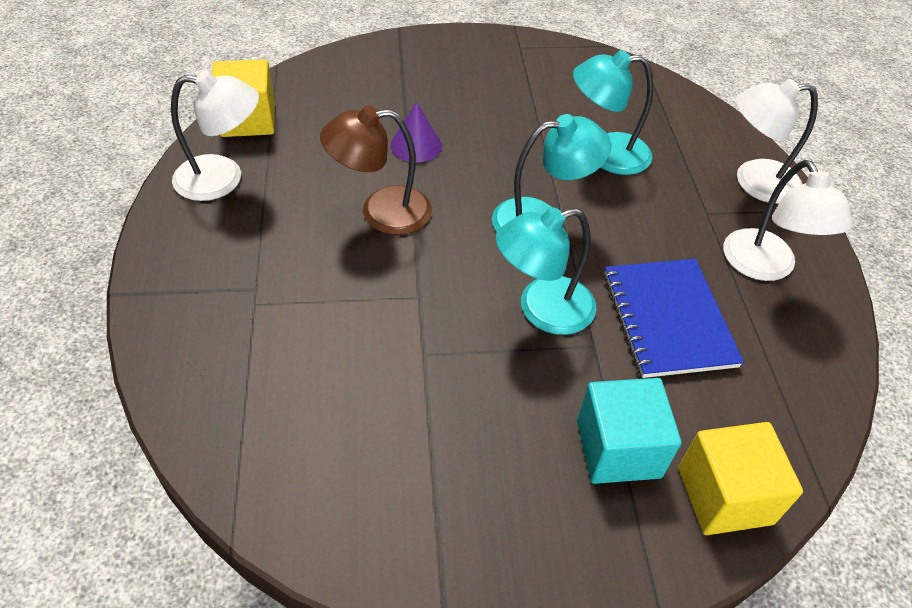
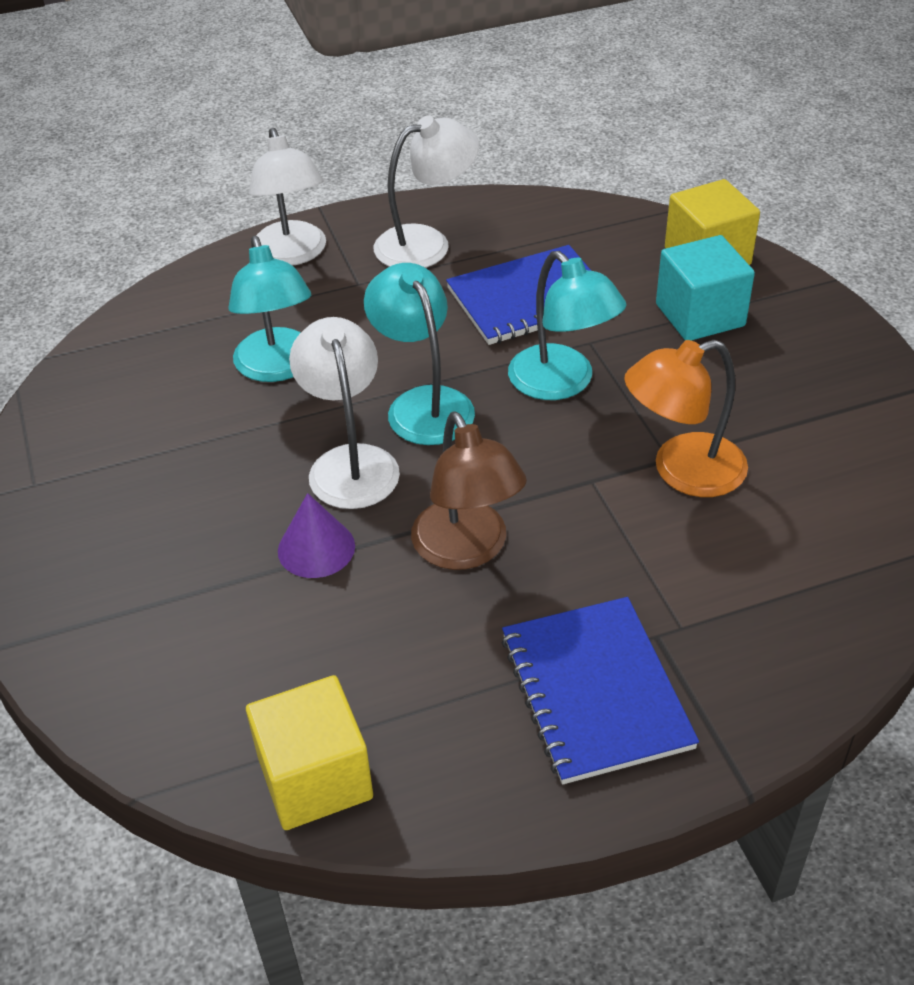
camera: 100 degrees left, 5 degrees down
(223, 179) = (470, 754): white lamp -> white lamp (350, 462)
(230, 243) = (595, 691): none -> blue notebook
(406, 357) = (682, 471): none -> orange lamp

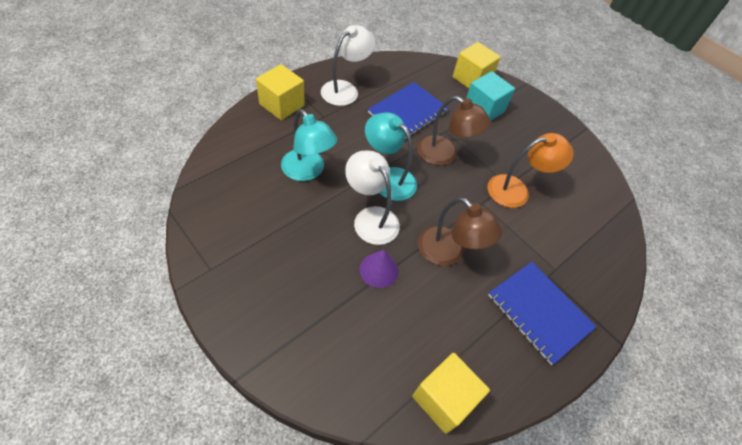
camera: 30 degrees left, 10 degrees up
(292, 254) = (282, 105): white lamp -> yellow cube
(562, 383) = (444, 155): turquoise lamp -> brown lamp
(682, 471) = (516, 190): orange lamp -> orange lamp turned 150 degrees counterclockwise

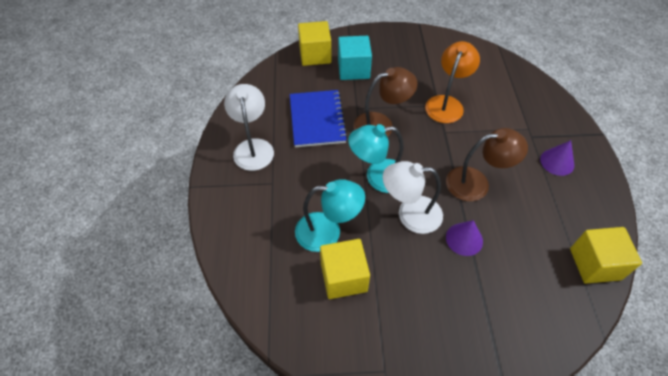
camera: 45 degrees left, 0 degrees up
(282, 105) = (230, 207): yellow cube -> yellow cube (343, 277)
(538, 312) = (557, 162): blue notebook -> purple cone

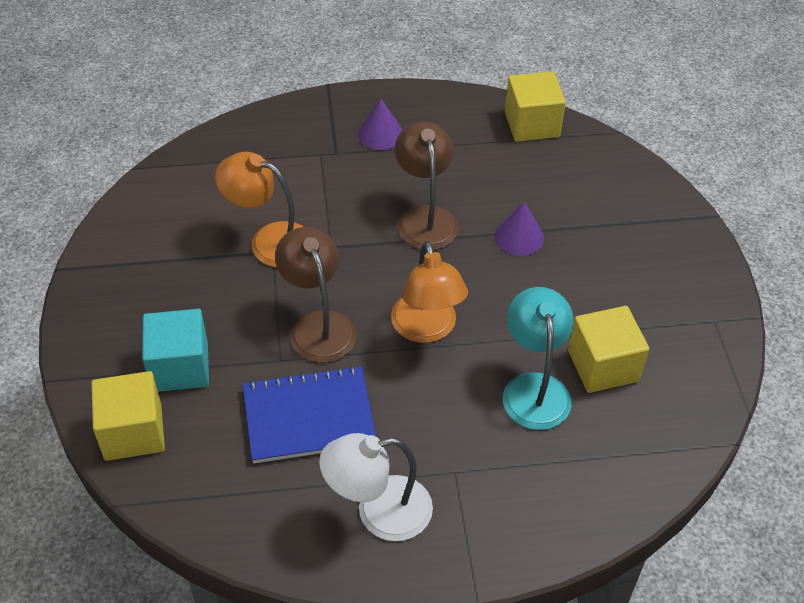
camera: 95 degrees left, 5 degrees down
(378, 177) = (427, 329): turquoise lamp -> orange lamp
(410, 214) = (489, 292): white lamp -> none

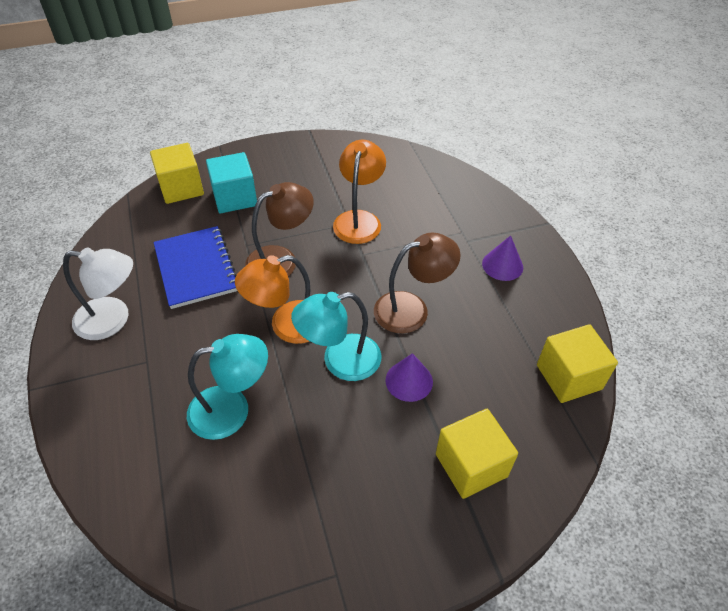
camera: 80 degrees right, 0 degrees up
(378, 511) = (113, 320): white lamp -> white lamp turned 120 degrees clockwise
(485, 288) = (340, 361): none -> turquoise lamp
(603, 366) = (262, 464): yellow cube -> yellow cube (471, 465)

